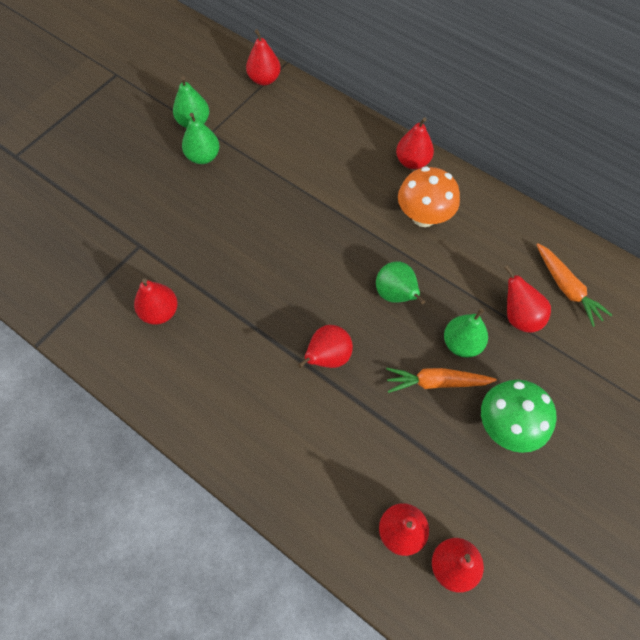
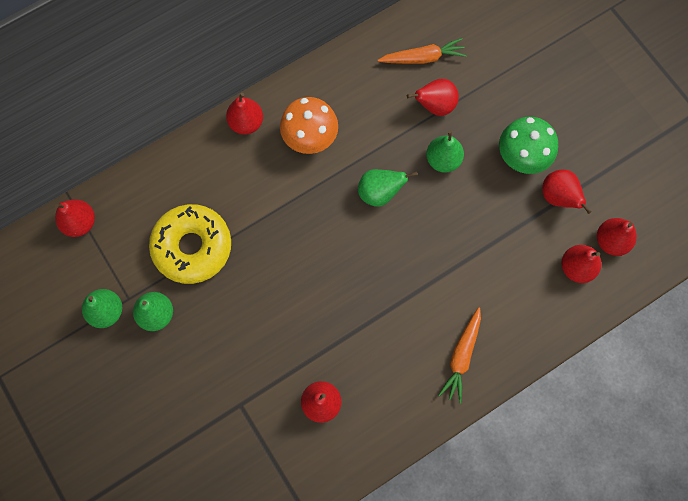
camera: 70 degrees left, 10 degrees up
(275, 161) = (192, 247): none -> yellow donut
(327, 357) = (418, 271): red pear -> red pear (558, 197)
(436, 382) = (469, 194): orange carrot -> orange carrot (461, 356)

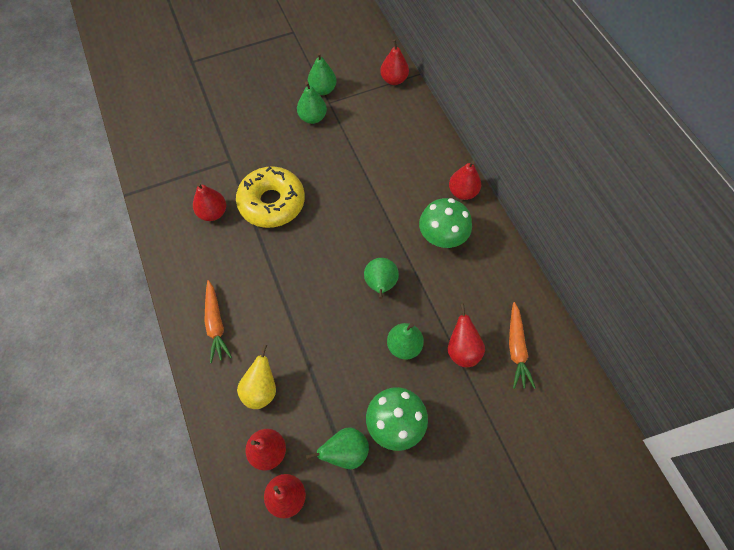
camera: 100 degrees right, 10 degrees down
(192, 247) = (360, 144): yellow donut -> yellow donut (272, 203)
(310, 138) = (442, 237): orange mushroom -> green mushroom
(461, 356) = (216, 324): orange carrot -> orange carrot turned 135 degrees counterclockwise
(520, 290) = (261, 390): none -> yellow pear
(558, 197) = (345, 452): red pear -> green pear

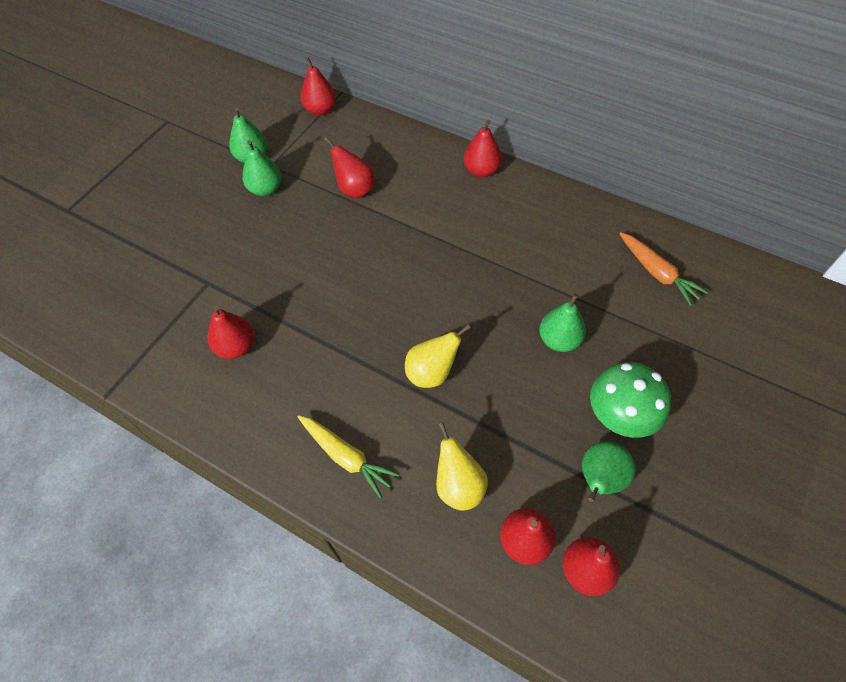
camera: 35 degrees left, 5 degrees down
(216, 324) = (346, 457): orange carrot -> yellow carrot
(272, 203) = (296, 295): yellow donut -> none
(307, 309) = (432, 373): none -> yellow pear
(380, 285) = (483, 300): green pear -> none
(442, 237) = (500, 221): green mushroom -> none
(462, 350) = (613, 306): red pear -> red pear (355, 189)

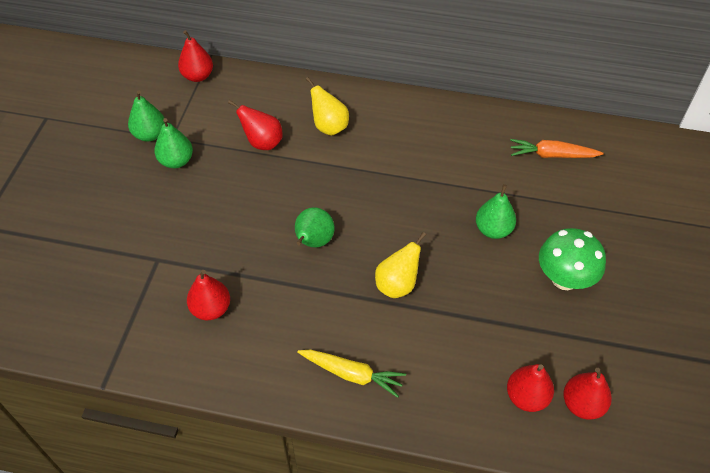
camera: 20 degrees left, 5 degrees down
(458, 486) = (456, 370): yellow pear -> yellow pear (329, 127)
(481, 170) = (371, 101): red pear -> none
(599, 479) = (567, 332): green pear -> green pear (313, 242)
(657, 273) = (552, 155): orange carrot -> orange carrot turned 150 degrees clockwise

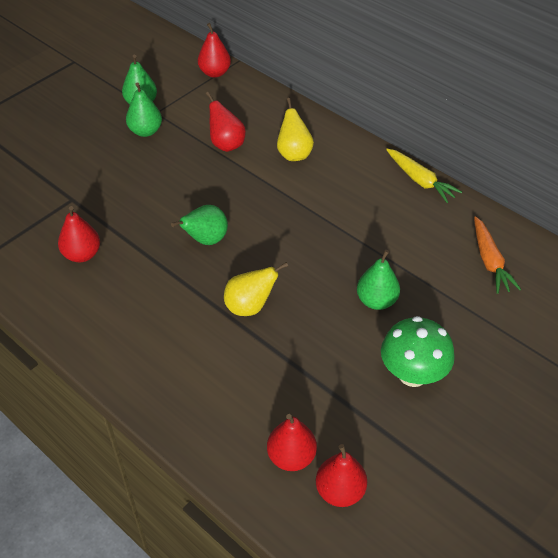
camera: 30 degrees right, 5 degrees down
(352, 374) = (152, 359): yellow carrot -> yellow carrot (420, 180)
(552, 155) = (489, 261): orange carrot -> orange carrot turned 135 degrees counterclockwise

